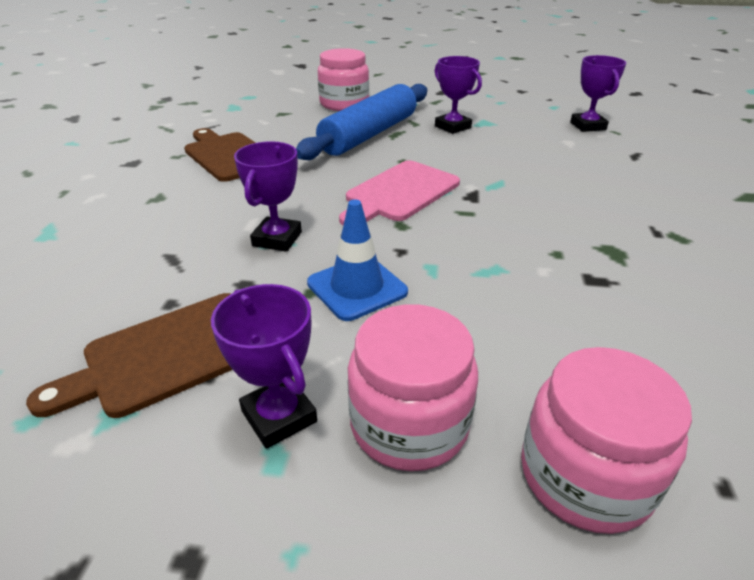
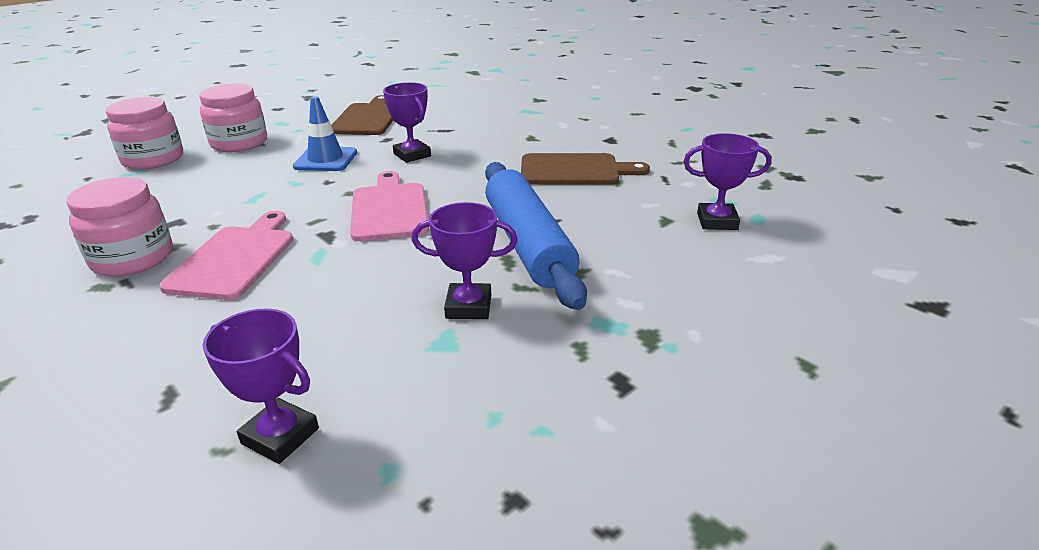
camera: 130 degrees right, 5 degrees down
(279, 416) = (294, 127): purple trophy -> purple trophy (717, 221)
(344, 104) = (657, 268): pink jar -> pink jar (133, 258)
(557, 210) = (235, 259): none -> pink cutting board

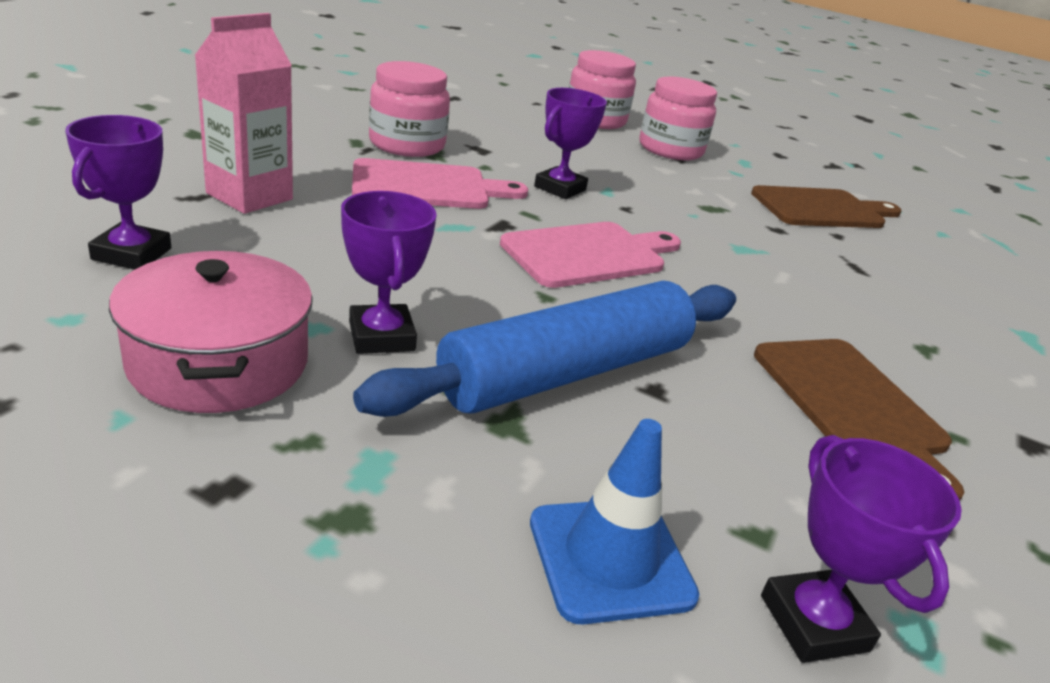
camera: 65 degrees right, 0 degrees up
(192, 360) = (249, 196): none -> pink carton
(326, 160) = (679, 199): blue traffic cone -> blue traffic cone (610, 558)
(412, 155) = (750, 252): purple trophy -> purple trophy (560, 188)
(482, 382) = (219, 362): none -> pink pot

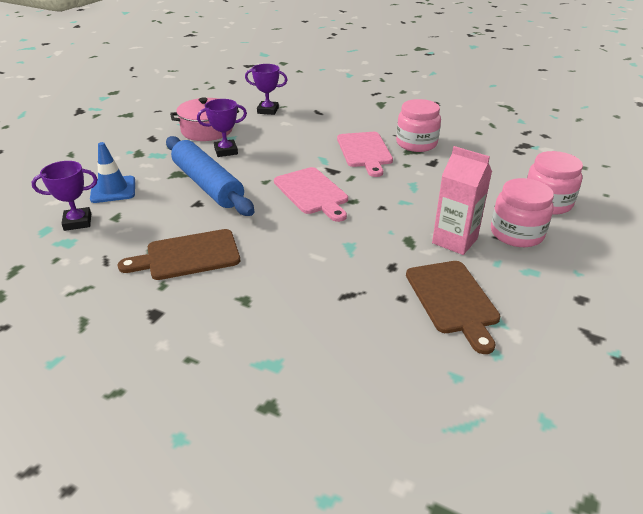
camera: 95 degrees right, 5 degrees up
(249, 196) = (324, 120): pink carton -> pink carton (454, 241)
(560, 188) = (393, 186): purple trophy -> none

